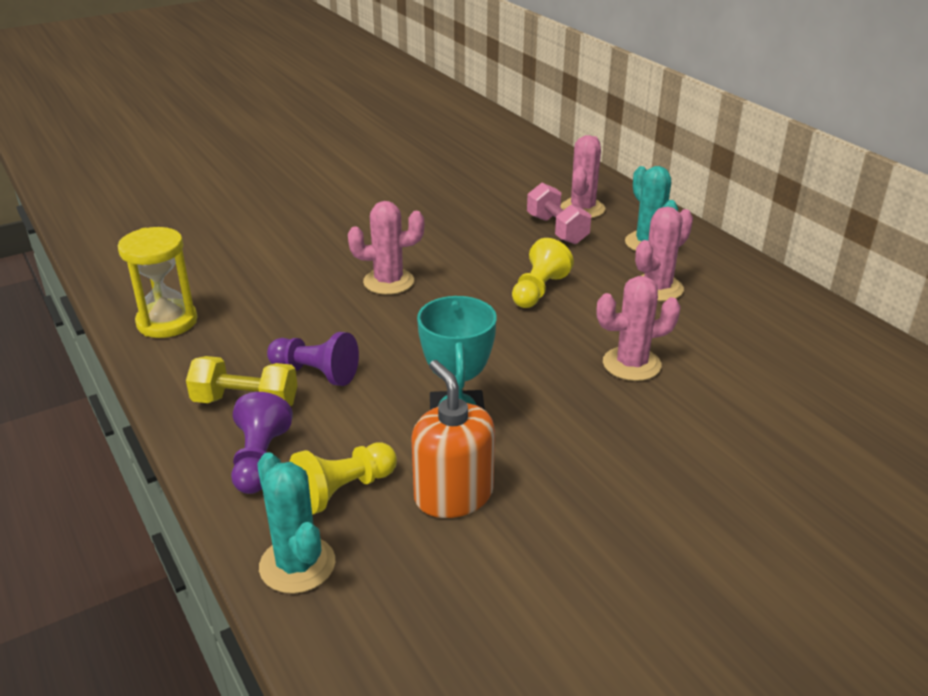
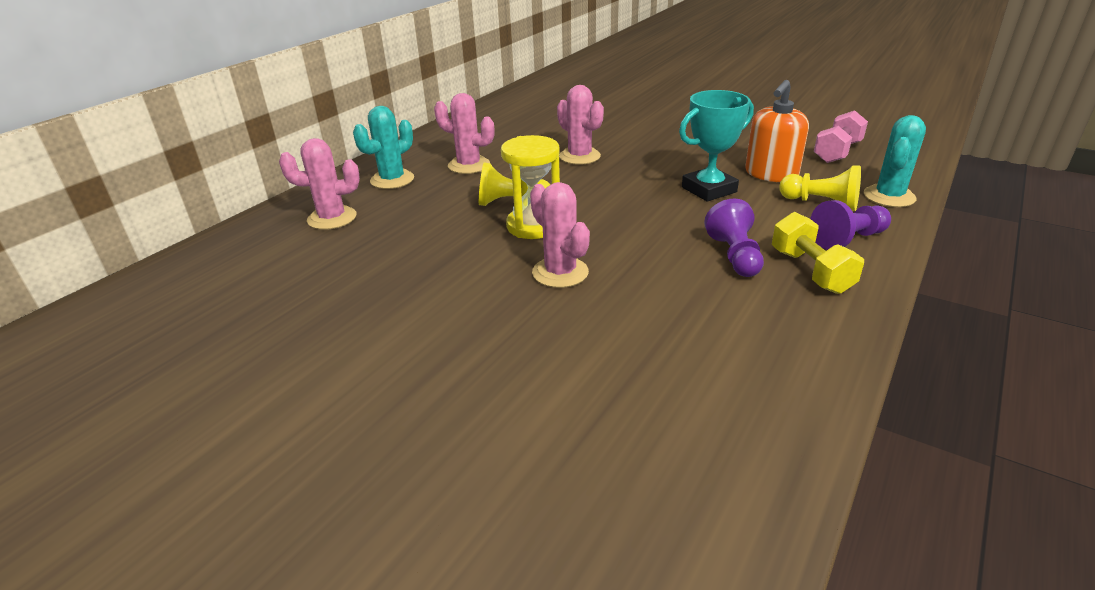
camera: 115 degrees left, 0 degrees up
(167, 322) = (781, 380): yellow hourglass -> yellow hourglass (533, 226)
(557, 229) = (387, 220): pink dumbbell -> pink dumbbell (837, 152)

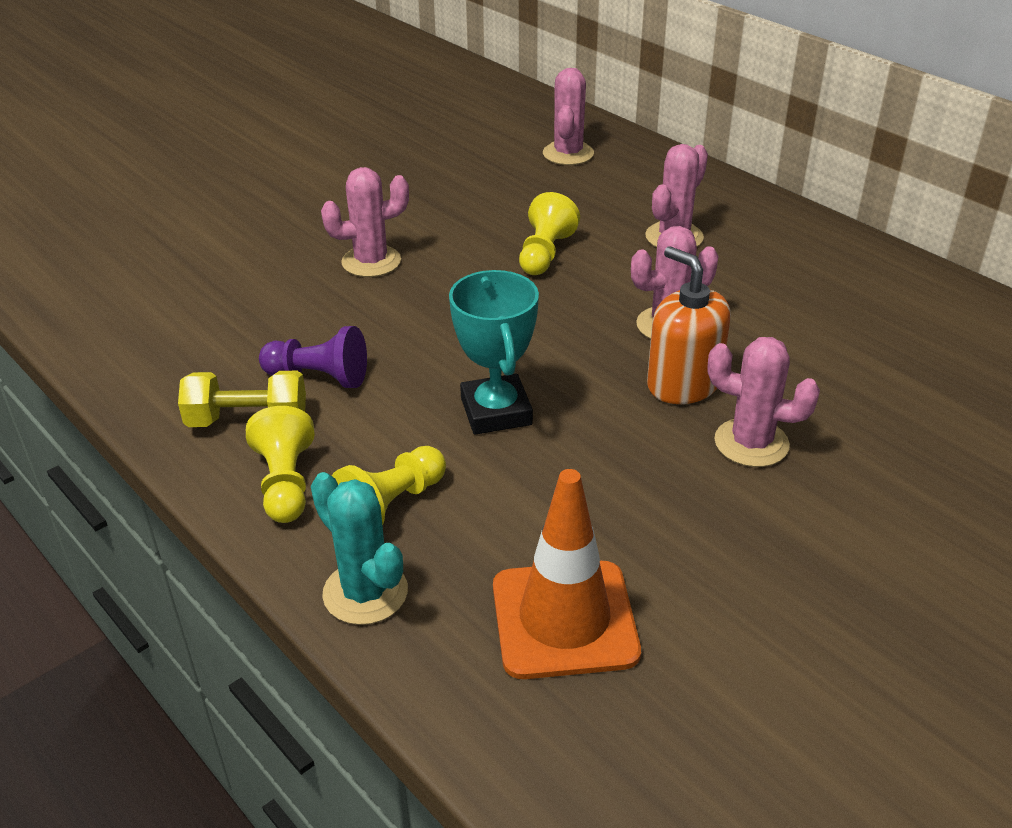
camera: 105 degrees right, 5 degrees up
(392, 180) = (651, 186): turquoise cactus -> none
(533, 226) = (478, 260): yellow hourglass -> none
(671, 130) = (751, 443): none -> pink cactus
(771, 174) = (515, 493): orange soap dispenser -> orange soap dispenser (683, 384)
(837, 152) = (564, 619): pink dumbbell -> orange traffic cone
(848, 239) = (285, 483): purple pawn -> yellow pawn

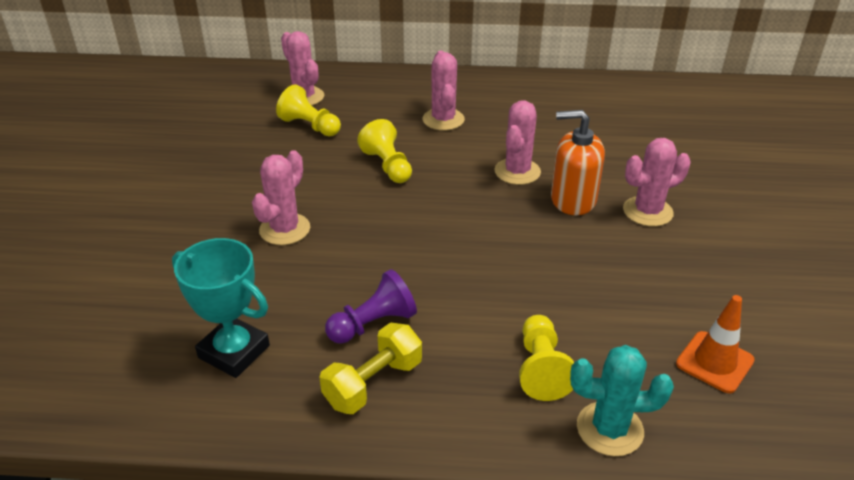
camera: 45 degrees left, 0 degrees up
(285, 483) = (463, 403): yellow pawn -> yellow pawn (310, 126)
(496, 411) = (508, 275): turquoise trophy -> turquoise trophy (234, 352)
(564, 619) = (714, 362): orange traffic cone -> orange traffic cone, size x0.65

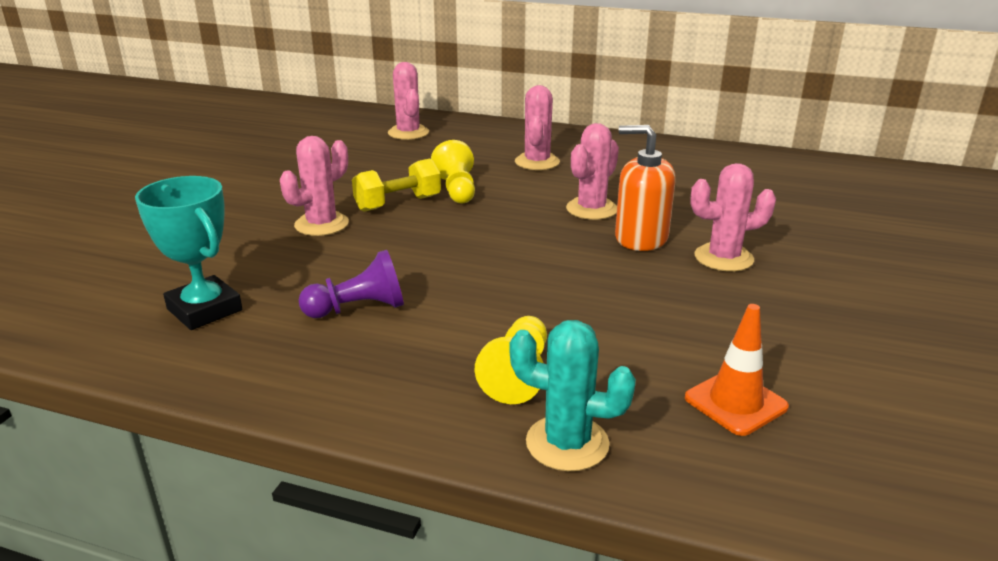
camera: 15 degrees right, 10 degrees down
(310, 126) = (399, 153): yellow pawn -> none
(373, 383) = (325, 357): yellow dumbbell -> yellow dumbbell (398, 203)

